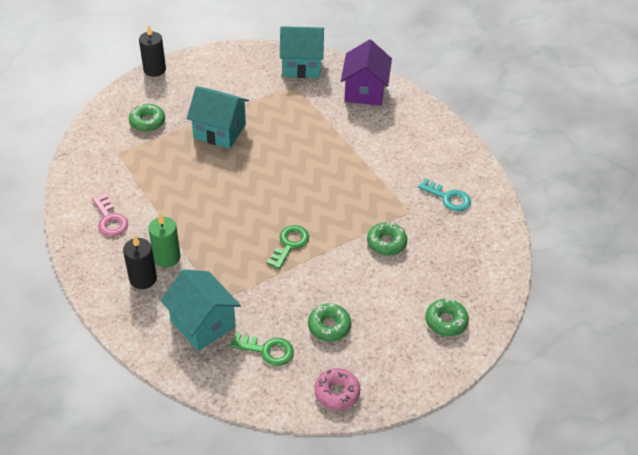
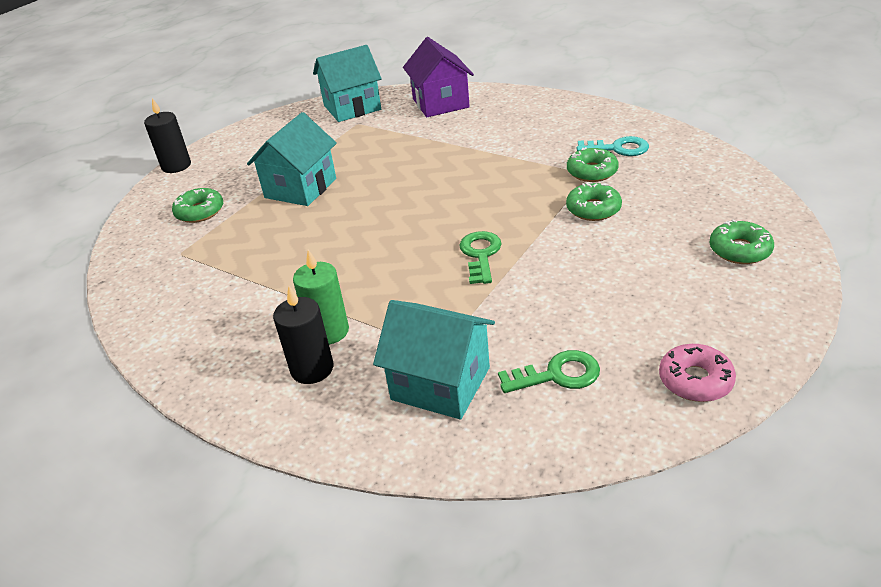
camera: 20 degrees left, 10 degrees down
(110, 220) = (216, 324): pink key -> none
(219, 131) = (300, 188): turquoise house -> turquoise house turned 60 degrees counterclockwise
(329, 326) = (610, 313): green donut -> green donut (592, 172)

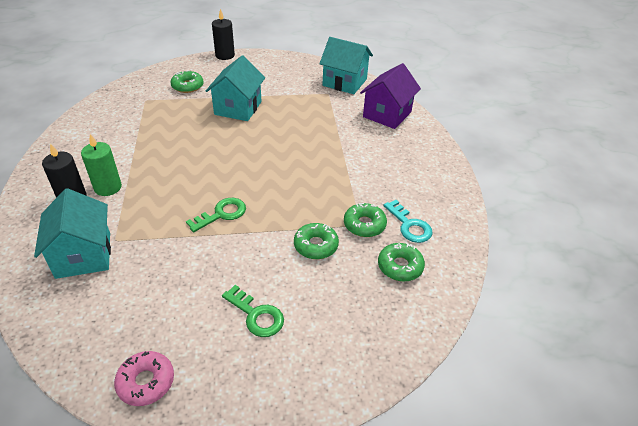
camera: 45 degrees right, 5 degrees up
(300, 188) = (238, 108): turquoise house -> turquoise house turned 60 degrees counterclockwise
(557, 375) = (117, 305): green key -> green key (256, 315)
(740, 250) = (323, 352): green donut -> green donut (400, 266)

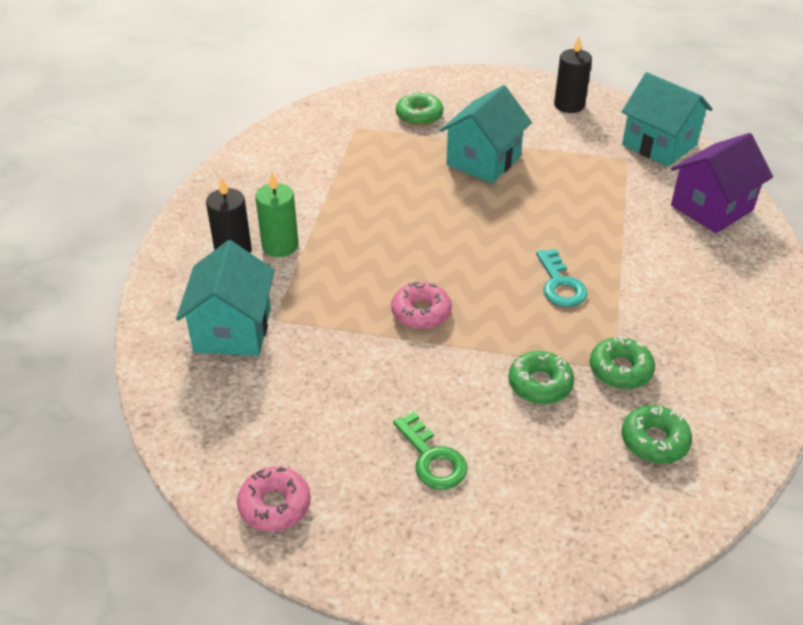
camera: 20 degrees right, 0 degrees up
(222, 214) = (421, 312): green key -> pink donut
(225, 55) = (485, 74): black candle -> black candle (569, 105)
(409, 226) = (689, 386): turquoise key -> turquoise key (560, 284)

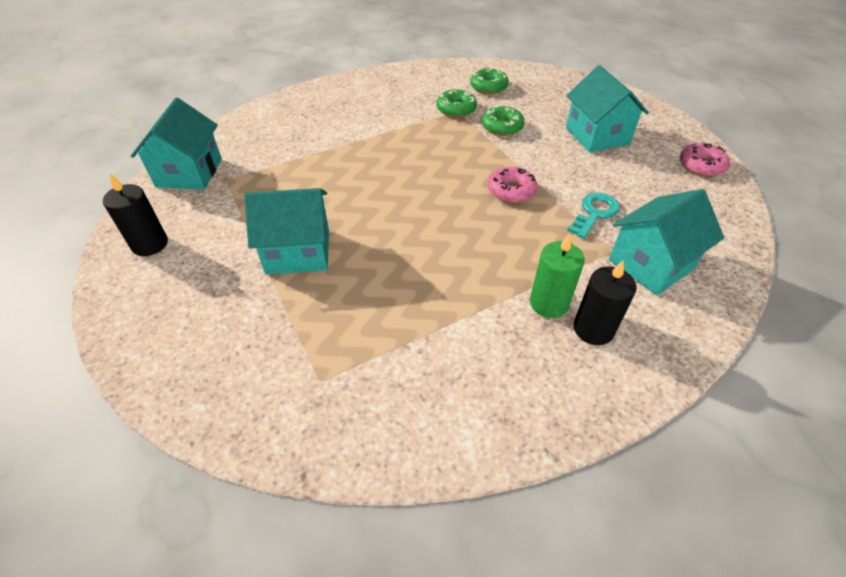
camera: 130 degrees left, 5 degrees up
(419, 115) = (250, 341): green donut -> none
(432, 458) = (597, 136): green key -> turquoise house
(560, 284) = (412, 151): turquoise key -> turquoise key (595, 213)
(711, 208) = (262, 127): purple house -> none

